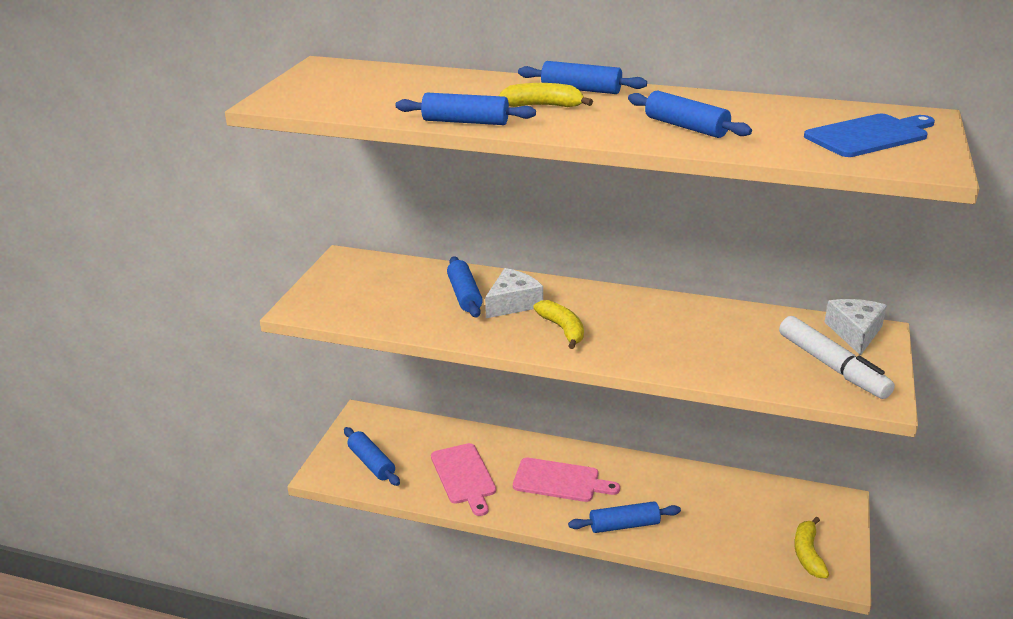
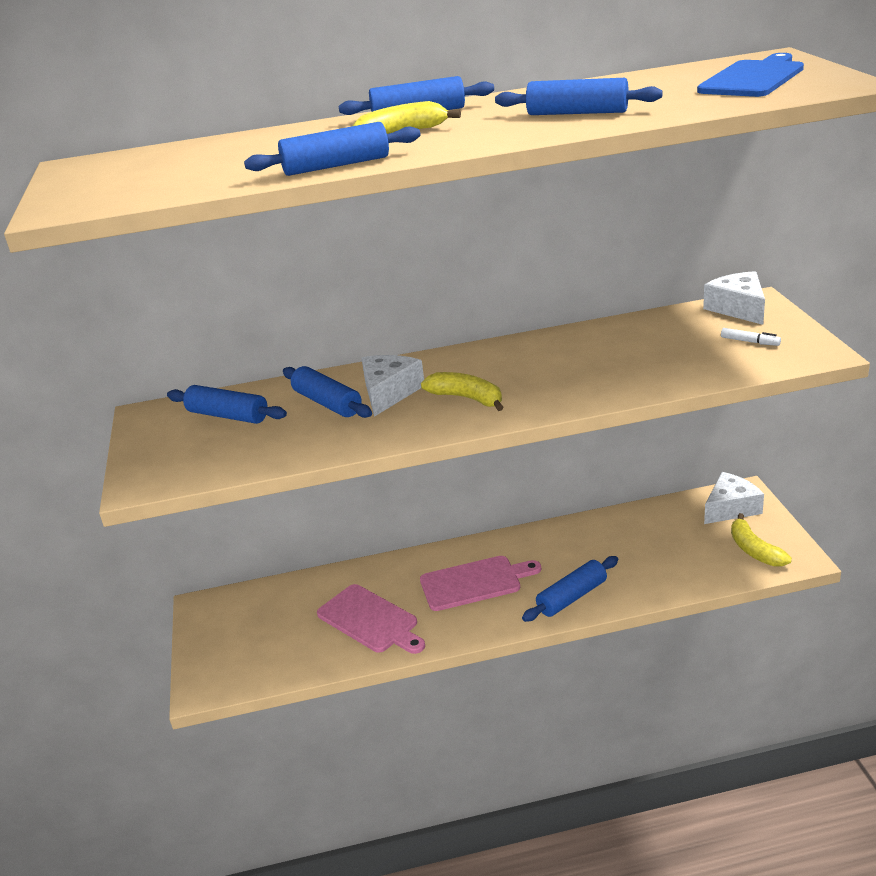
camera: 25 degrees left, 0 degrees up
(371, 463) = (254, 651): blue rolling pin -> blue rolling pin (228, 416)
(818, 510) = (731, 508): none -> white cheese
(831, 366) = (749, 341): white marker -> white marker, size x0.40

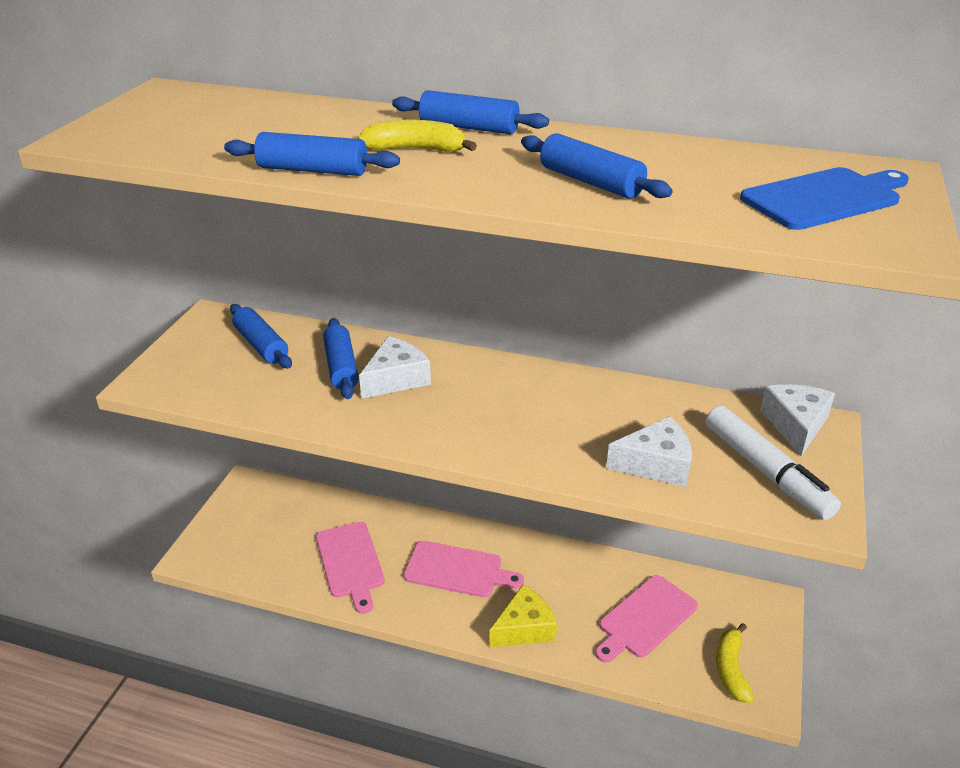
camera: 25 degrees right, 5 degrees up
(467, 398) = (450, 415): yellow banana -> none
(571, 597) = (524, 628): blue rolling pin -> yellow cheese
(660, 547) = (645, 618): none -> pink cutting board
(731, 508) = (746, 611): white cheese -> white cheese (656, 464)
(749, 341) = (765, 471): white marker -> white marker, size x2.48

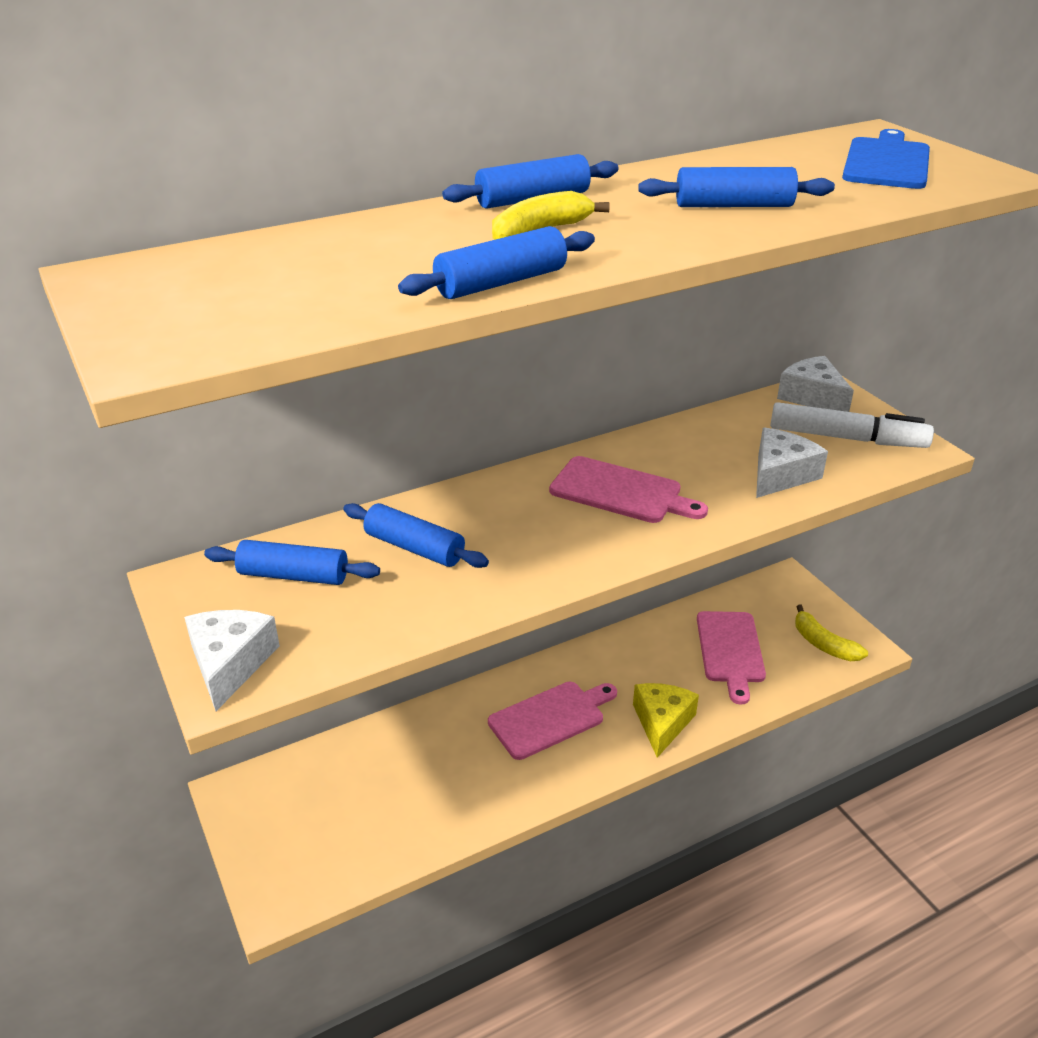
camera: 45 degrees left, 0 degrees up
(350, 563) = (449, 782): pink cutting board -> pink cutting board (621, 492)
(396, 379) = (484, 528): white cheese -> white cheese (230, 664)

